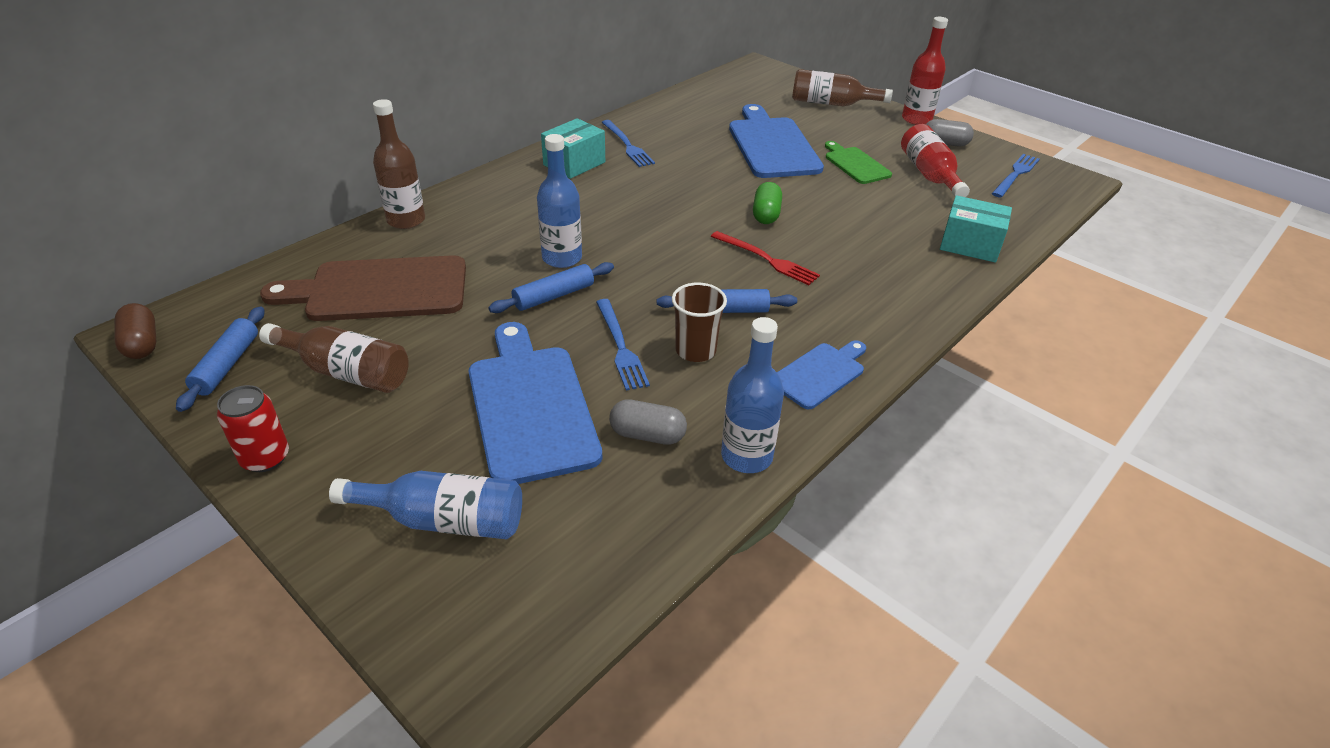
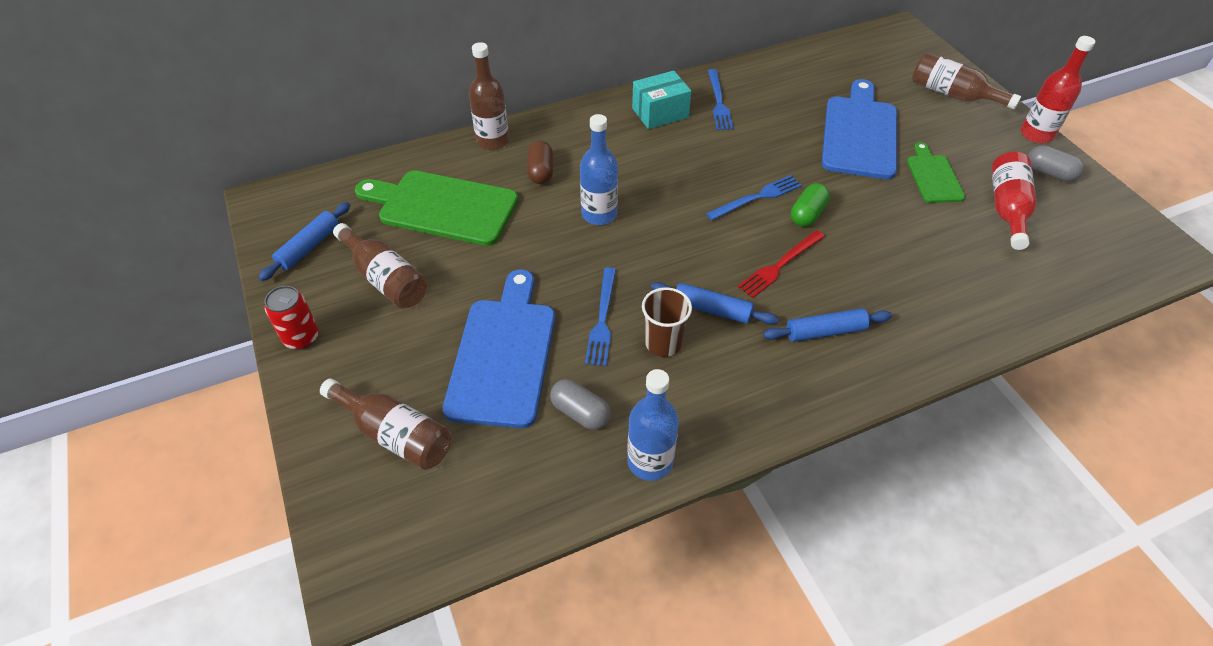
camera: 25 degrees right, 10 degrees up
(142, 344) = (262, 210): brown capsule -> brown capsule (541, 172)
(380, 290) = (443, 207): brown cutting board -> green cutting board
(444, 520) = (395, 434): blue bottle -> brown bottle
(554, 296) = (573, 252): blue rolling pin -> blue rolling pin (825, 331)
(767, 259) = (780, 265): red fork -> red fork turned 75 degrees clockwise
(819, 374) = (759, 402): blue cutting board -> none
(970, 245) = (997, 305): turquoise box -> none
(1015, 174) = (1107, 232): blue fork -> blue fork (757, 197)

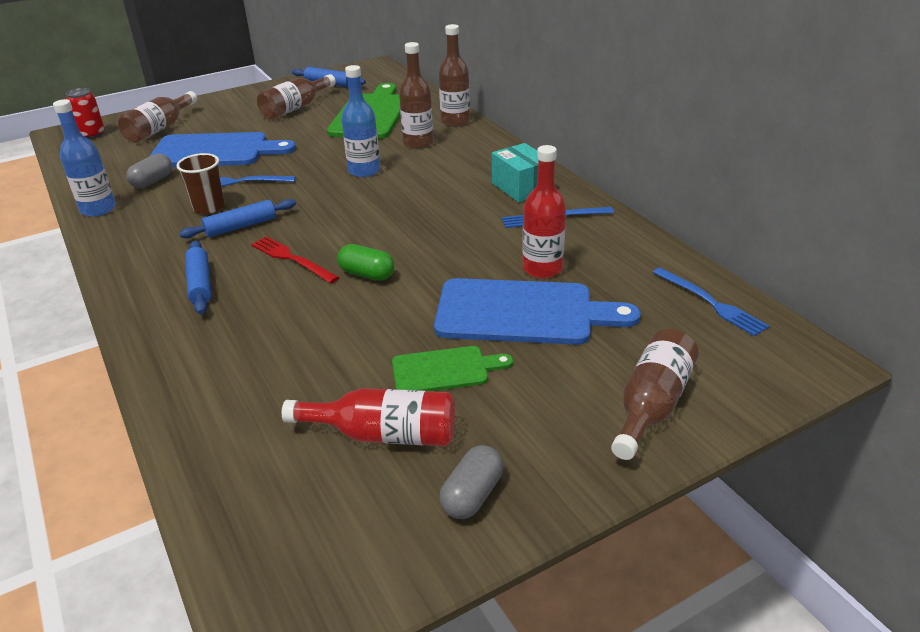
camera: 85 degrees right, 15 degrees down
(301, 337) = (247, 94): red can -> red can (92, 134)
(541, 172) = (418, 143): brown capsule -> brown bottle
(712, 309) = (241, 226): blue rolling pin -> blue rolling pin turned 45 degrees clockwise
(757, 197) = (392, 244): blue fork -> blue fork (711, 303)
(1036, 134) = (573, 494): red bottle -> red bottle (542, 269)

